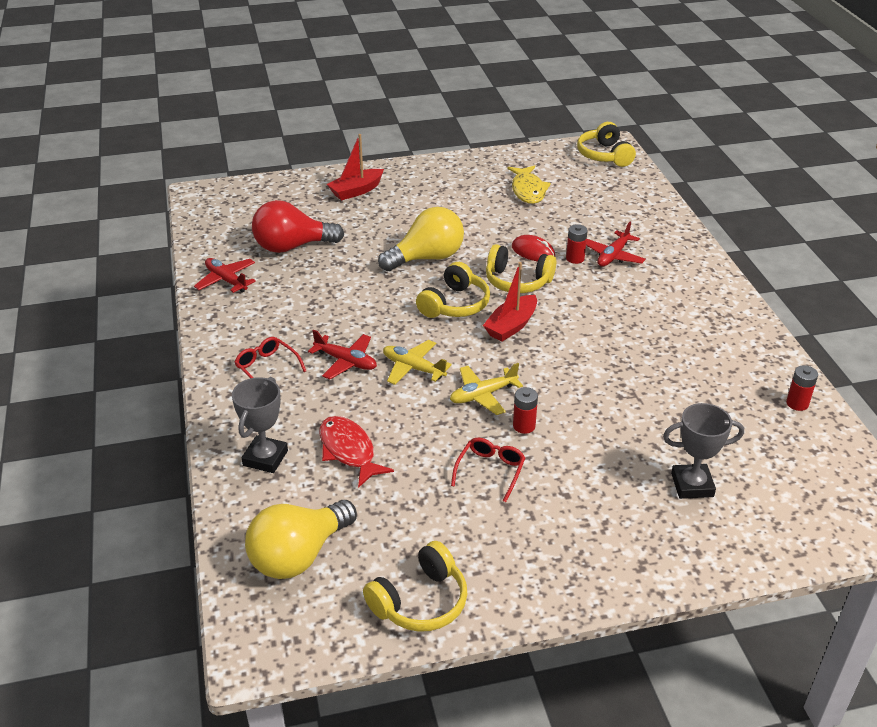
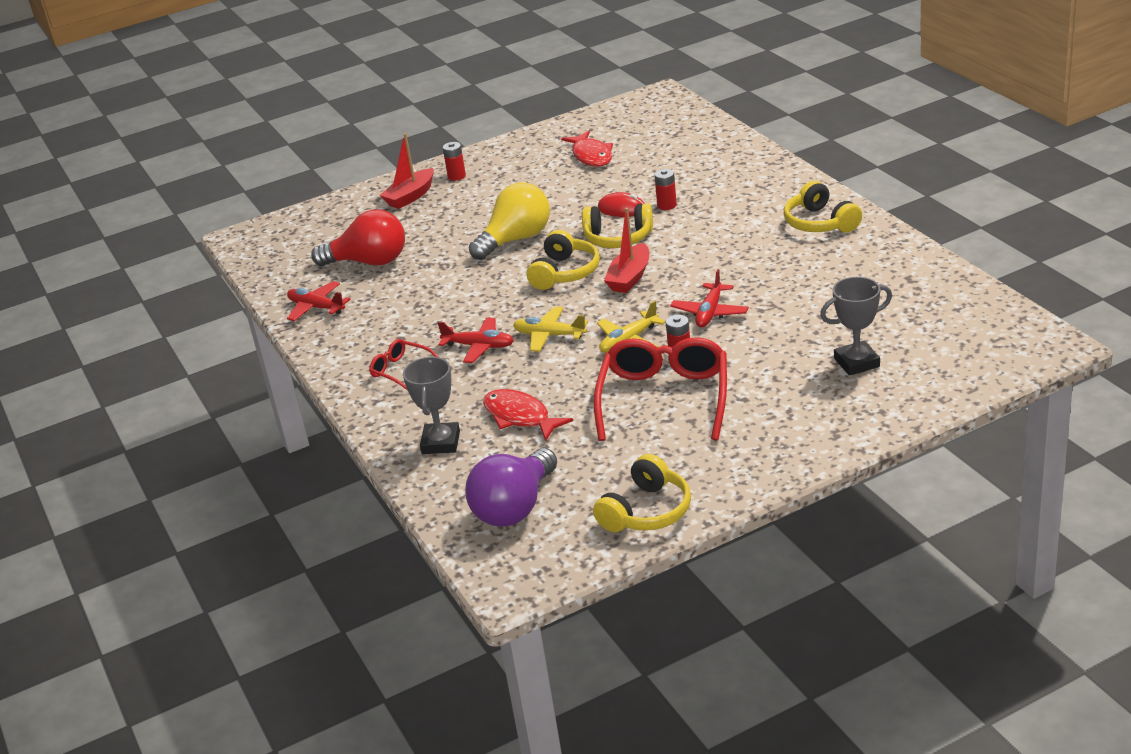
camera: 10 degrees left, 5 degrees down
(292, 247) = (369, 262): red light bulb -> red light bulb turned 150 degrees counterclockwise
(298, 555) = (515, 507): yellow light bulb -> purple light bulb
(490, 471) = (664, 398): red glasses -> red glasses, size x2.04
(528, 190) = (591, 156): yellow fish -> red fish
(604, 155) = (656, 106): yellow headphones -> yellow headphones (820, 223)
(613, 256) = (704, 194): red plane -> red plane (710, 312)
(797, 403) = (928, 275): red battery -> red battery (456, 176)

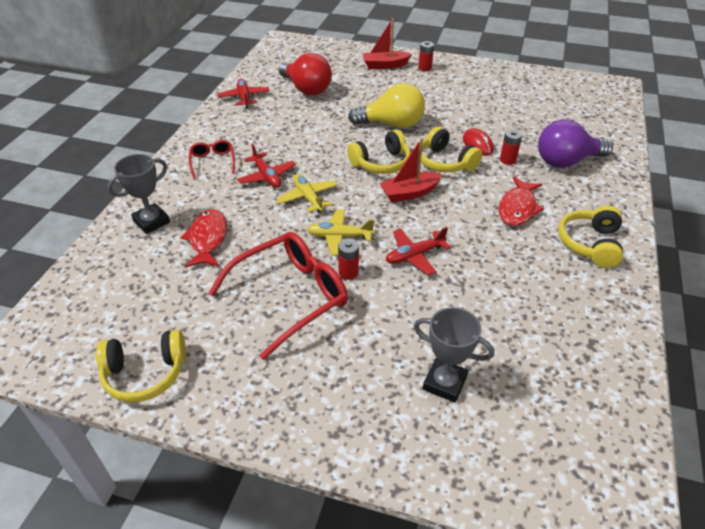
camera: 40 degrees right, 10 degrees up
(515, 507) = (103, 299): purple light bulb -> purple light bulb (566, 161)
(591, 156) = (514, 99): red fish -> red fish (517, 208)

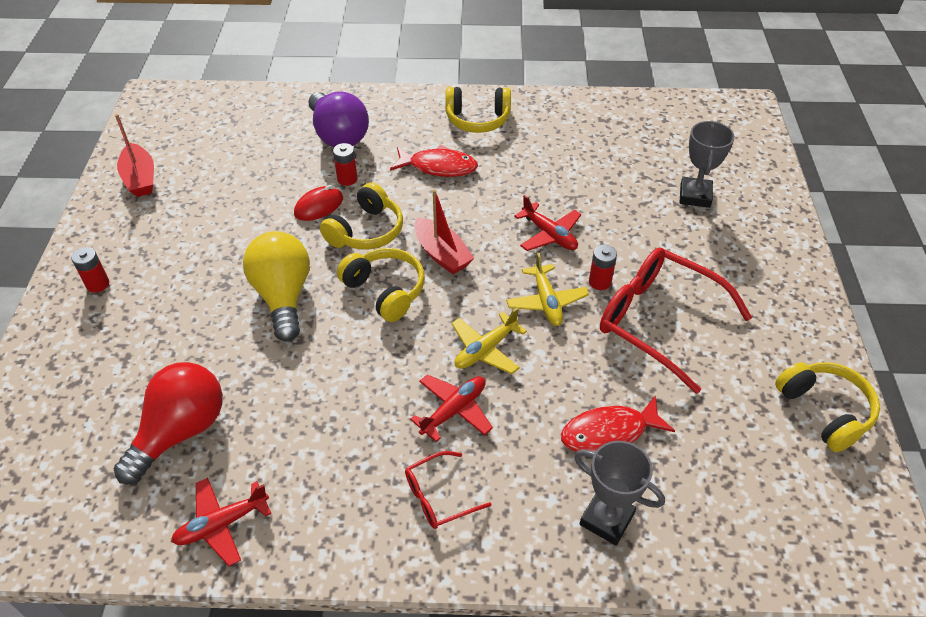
camera: 105 degrees left, 5 degrees up
(385, 65) = (87, 337): red boat -> red boat (140, 178)

